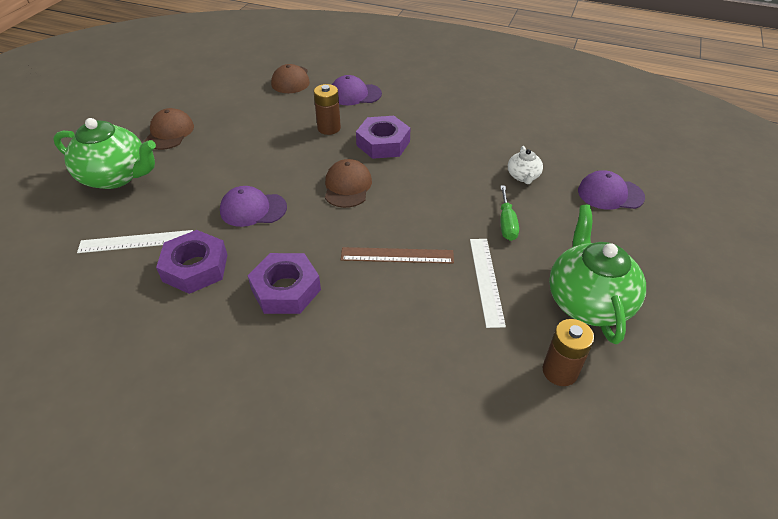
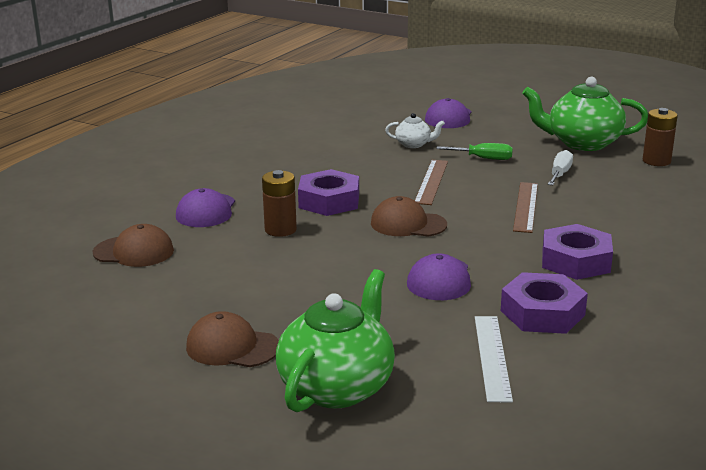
camera: 80 degrees left, 20 degrees down
(438, 193) = (431, 181): none -> brown ruler
(486, 280) = (560, 174): white ruler -> white screwdriver

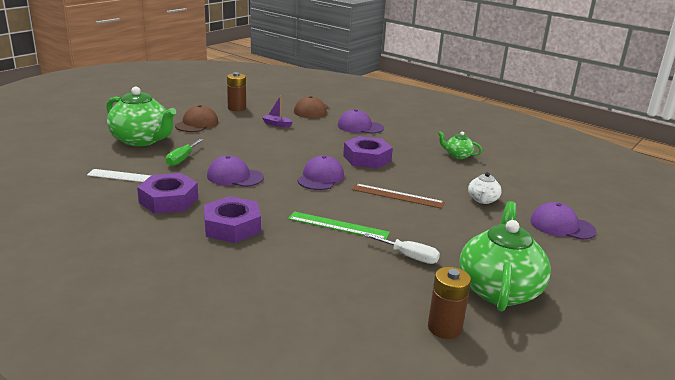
camera: 95 degrees right, 0 degrees up
(214, 273) = (276, 124): none -> purple boat
(280, 230) = (326, 142): brown battery -> brown battery (237, 108)
(294, 153) = (457, 155): none -> green teapot
(408, 224) = (320, 178): brown cap -> purple cap
(483, 158) = (449, 225): green screwdriver -> green screwdriver (182, 159)
(526, 206) = (338, 226): brown ruler -> green ruler

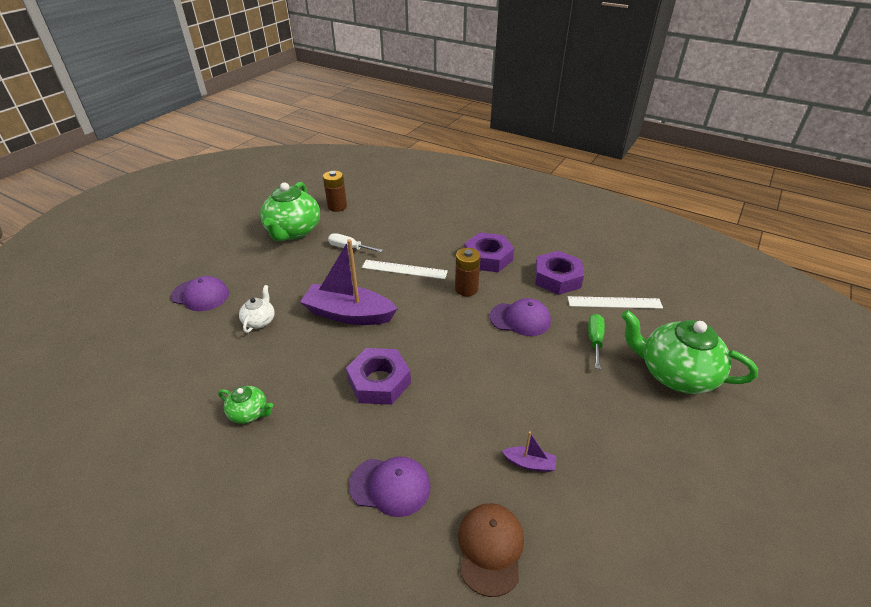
camera: 175 degrees right, 15 degrees up
(197, 124) = (647, 438): brown cap -> none
(237, 108) = (630, 522): brown battery -> brown battery (466, 289)
(320, 178) = (430, 331): purple cap -> none
(338, 226) = (404, 269): green ruler -> white ruler
(397, 196) = (348, 314): brown ruler -> purple boat

